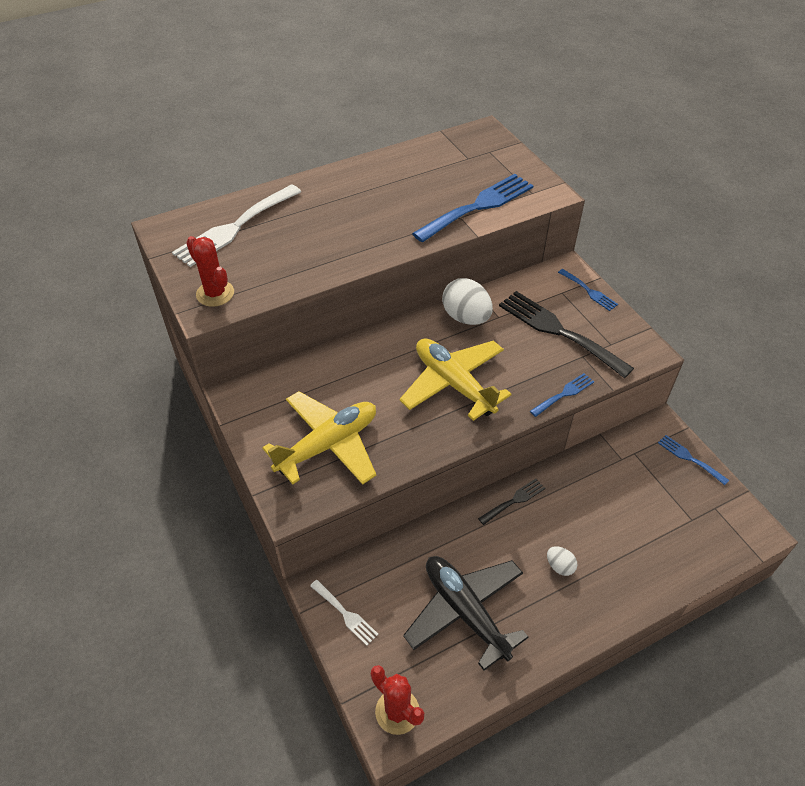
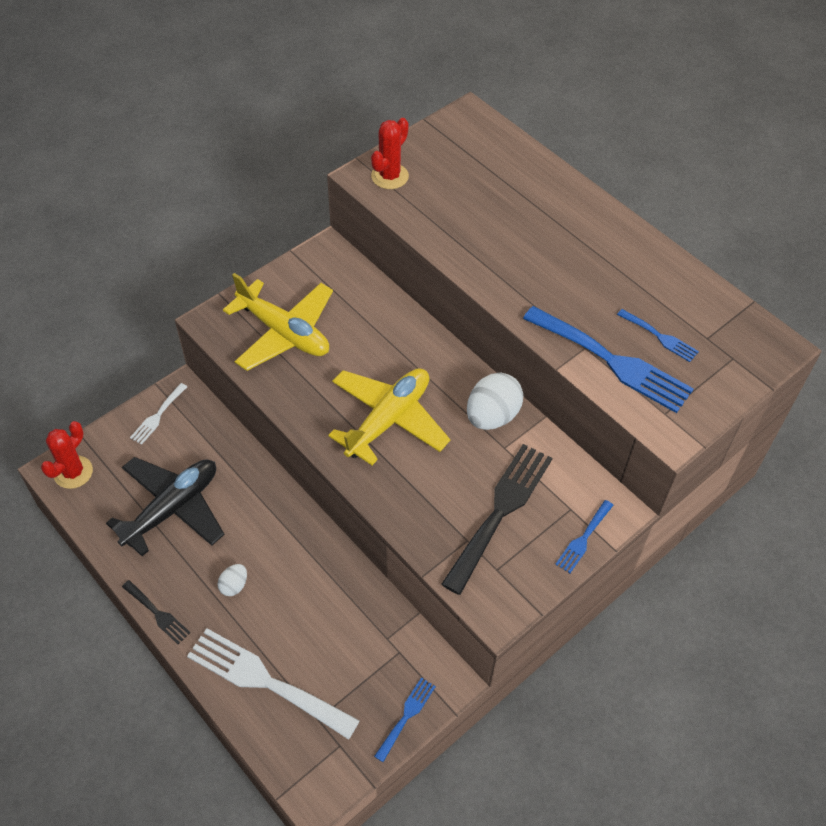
camera: 75 degrees right, 5 degrees up
(235, 228) = (489, 164): white fork -> white fork (265, 681)
(514, 500) = (306, 534): black fork -> black fork (157, 614)
(564, 394) = (402, 526): blue fork -> blue fork (660, 337)

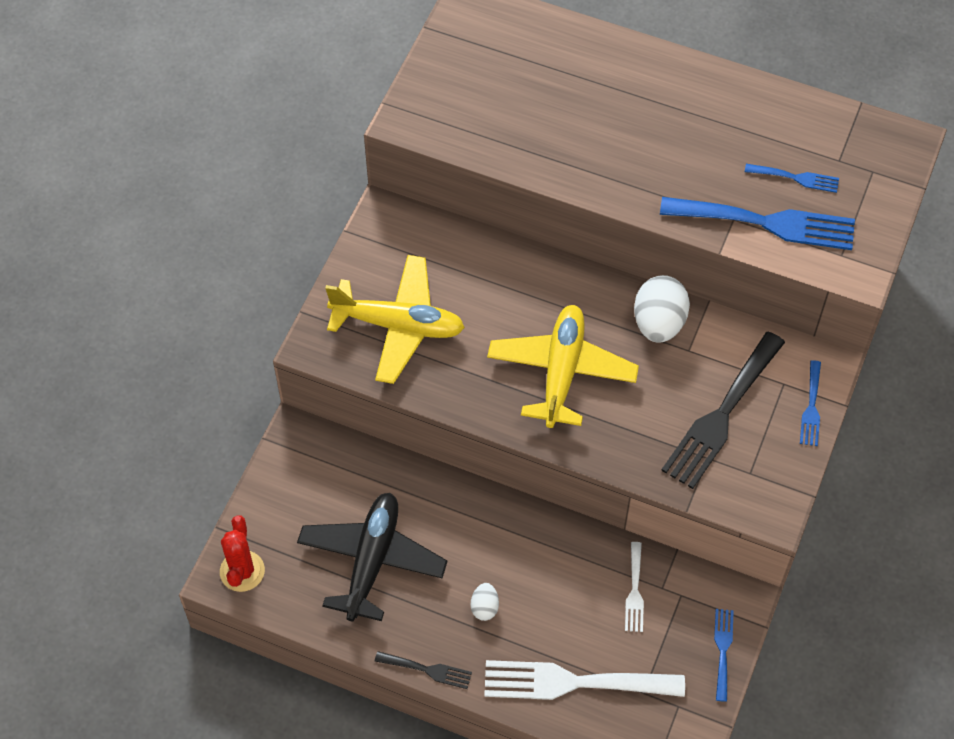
camera: 25 degrees left, 5 degrees up
(157, 416) = (290, 472): white fork -> white fork (634, 591)
(389, 176) = (431, 110): red cactus -> none
(500, 511) = (721, 415): black fork -> black fork turned 150 degrees counterclockwise

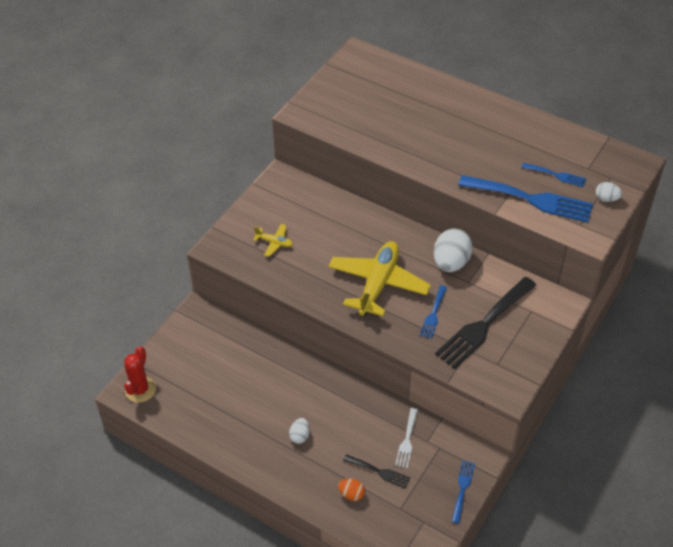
camera: 10 degrees right, 10 degrees down
(372, 560) = (229, 395): black plane -> none
(398, 325) = (274, 242): yellow plane -> yellow plane, size x0.44
(427, 670) = (251, 471): black fork -> black fork (379, 472)
(573, 682) = (351, 494): white fork -> orange egg
(811, 407) = (548, 328): blue fork -> blue fork (433, 314)
(872, 207) = (606, 199): none -> white egg

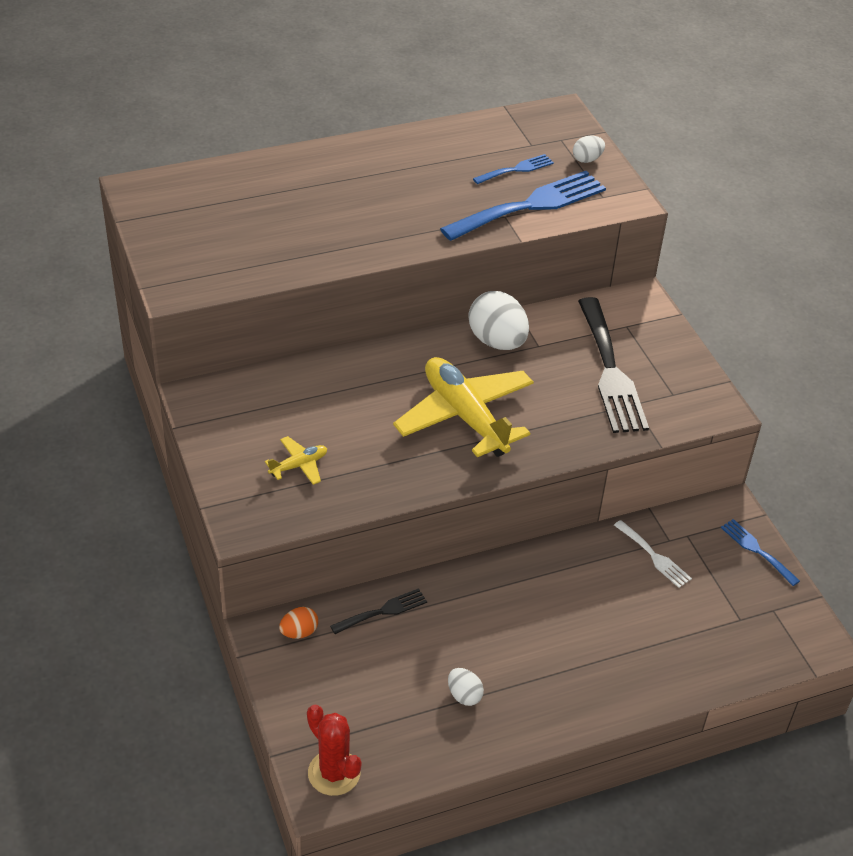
camera: 55 degrees left, 5 degrees down
(300, 436) = (561, 649): white egg -> white egg (464, 695)
(351, 494) = (686, 651): orange egg -> orange egg (299, 632)
(379, 472) = (676, 607): black fork -> black fork (383, 611)
(433, 314) = (556, 399): blue fork -> none

